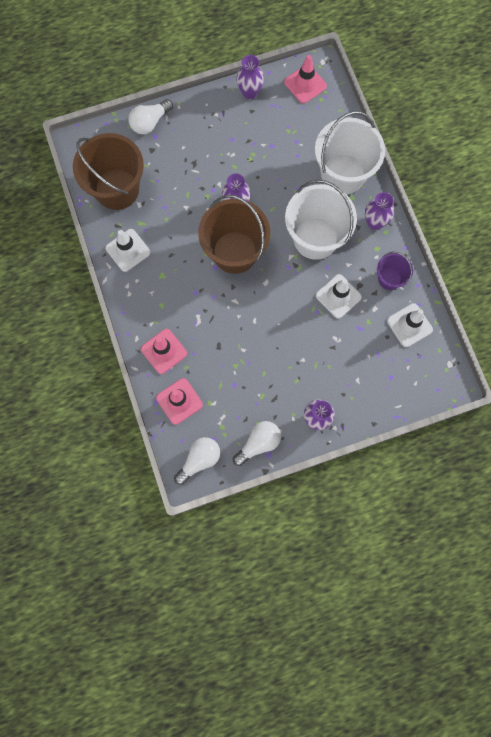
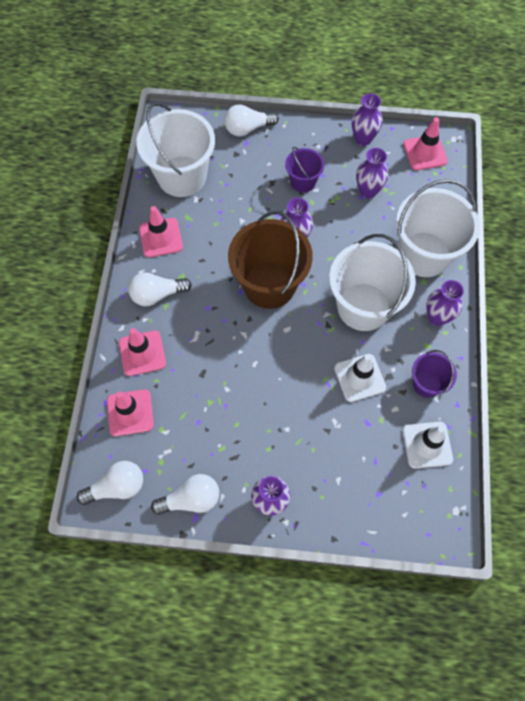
camera: 25 degrees right, 10 degrees down
(117, 189) = (182, 176): brown bucket -> white bucket
(128, 250) = (161, 238): white traffic cone -> pink traffic cone
(150, 299) = (157, 295): none -> white light bulb
(219, 152) = (303, 182): none -> purple bucket
(275, 138) = (368, 191): none -> purple vase

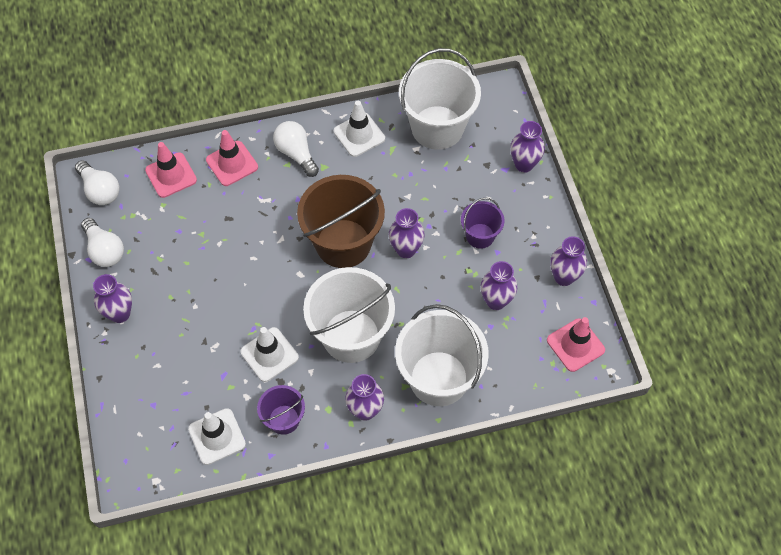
camera: 70 degrees right, 5 degrees down
(161, 238) = (359, 135): pink traffic cone -> white traffic cone
(247, 128) = (524, 164): white light bulb -> purple vase

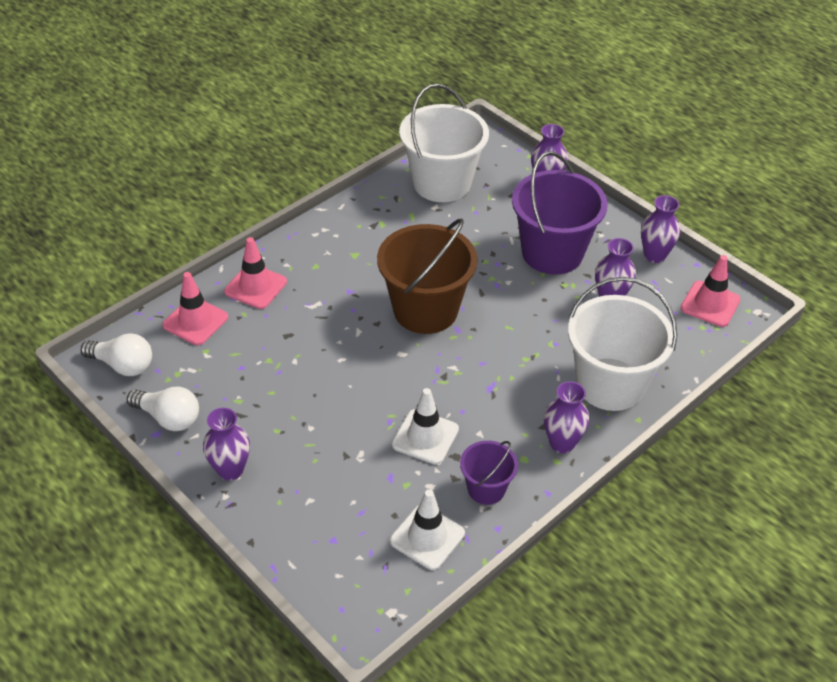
camera: 30 degrees left, 15 degrees down
(296, 153) = (318, 254): white light bulb -> none
(351, 336) = (496, 385): white bucket -> none
(359, 135) = (370, 216): white traffic cone -> none
(406, 250) = (491, 291): purple vase -> none
(480, 236) = (552, 253): purple bucket -> purple bucket, size x1.94

